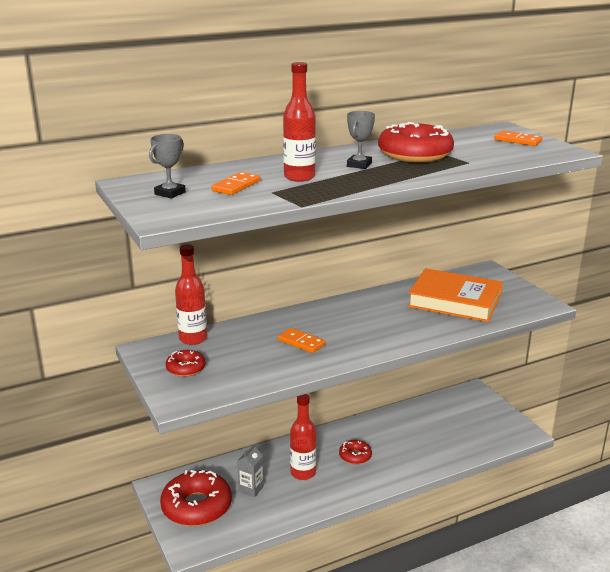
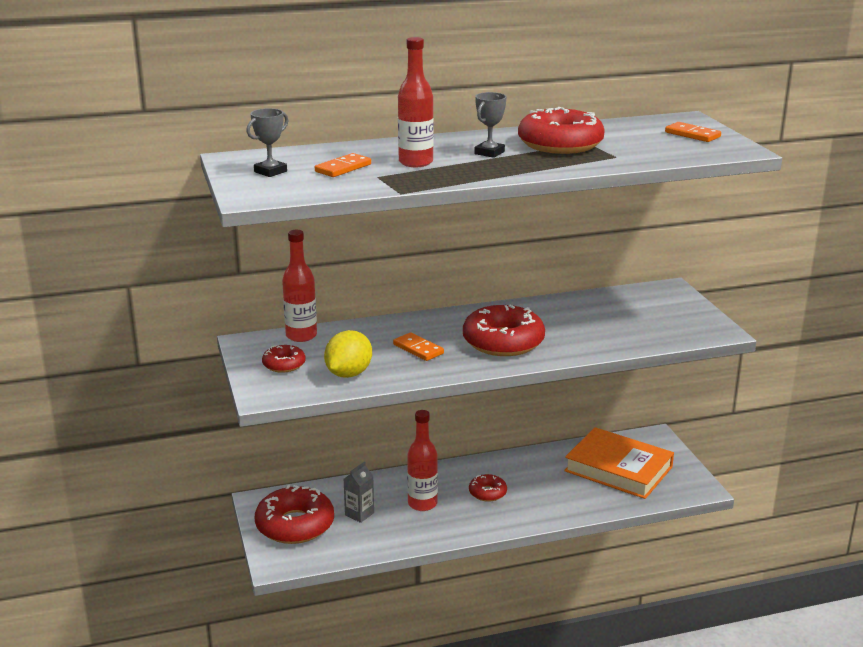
camera: 10 degrees right, 0 degrees up
(248, 372) = (348, 374): none -> yellow lemon
(372, 329) = (503, 342): none -> red donut
(454, 301) = (613, 320): orange book -> orange book (618, 469)

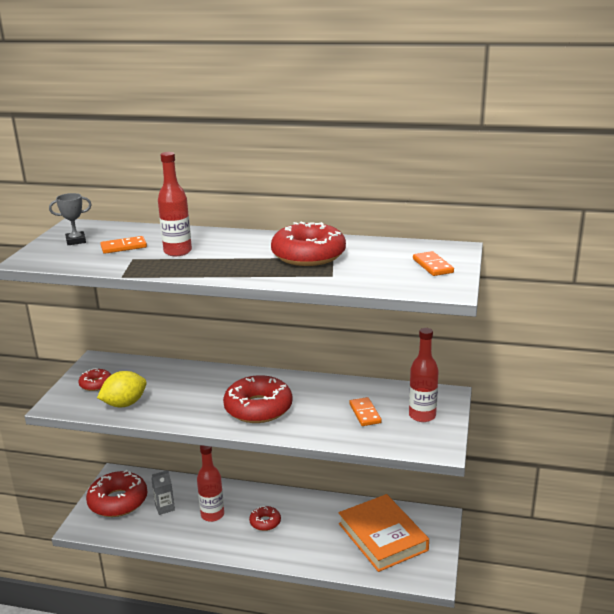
camera: 30 degrees right, 0 degrees up
(301, 336) = (134, 364): red bottle -> red bottle (422, 415)
(418, 349) = (193, 397): orange domino -> orange domino (365, 413)
(489, 153) = (243, 253): grey trophy -> none

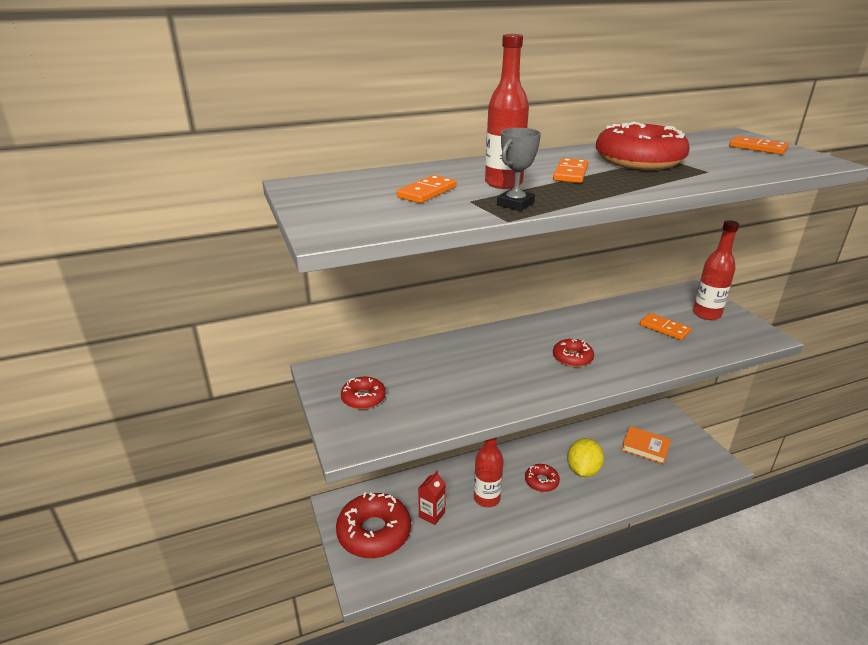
camera: 35 degrees left, 5 degrees up
(76, 241) = (346, 199): grey trophy -> grey trophy (515, 204)
(124, 404) = (432, 407): yellow lemon -> yellow lemon (583, 470)
(165, 507) = (432, 514): grey carton -> red carton
(235, 254) = (570, 173): none -> orange domino
(258, 408) = (572, 358): red donut -> red donut, size x0.51
(382, 537) = (645, 447): orange book -> orange book, size x0.54

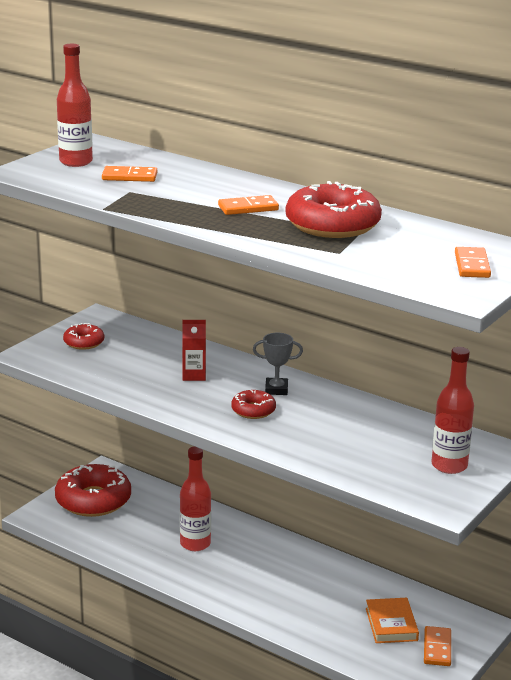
camera: 55 degrees right, 5 degrees down
(432, 514) = (143, 521): red carton -> red carton (194, 375)
(503, 183) = (185, 193): red bottle -> red bottle (76, 162)
(515, 204) = (141, 204): grey trophy -> grey trophy (276, 389)
(541, 481) = (254, 569): red donut -> none
(583, 470) = (301, 590): yellow lemon -> none
(664, 328) = (378, 446): orange domino -> orange domino (437, 648)

